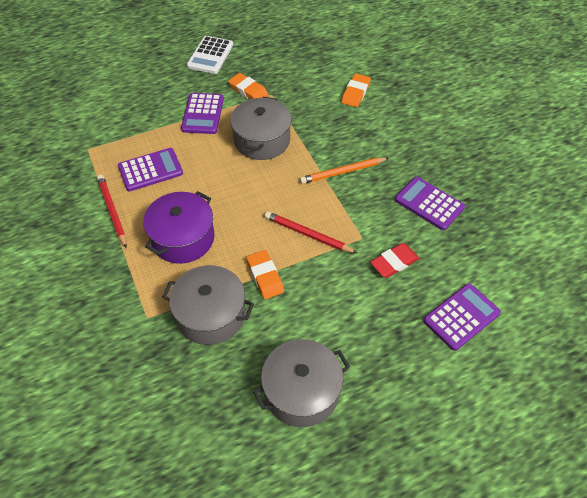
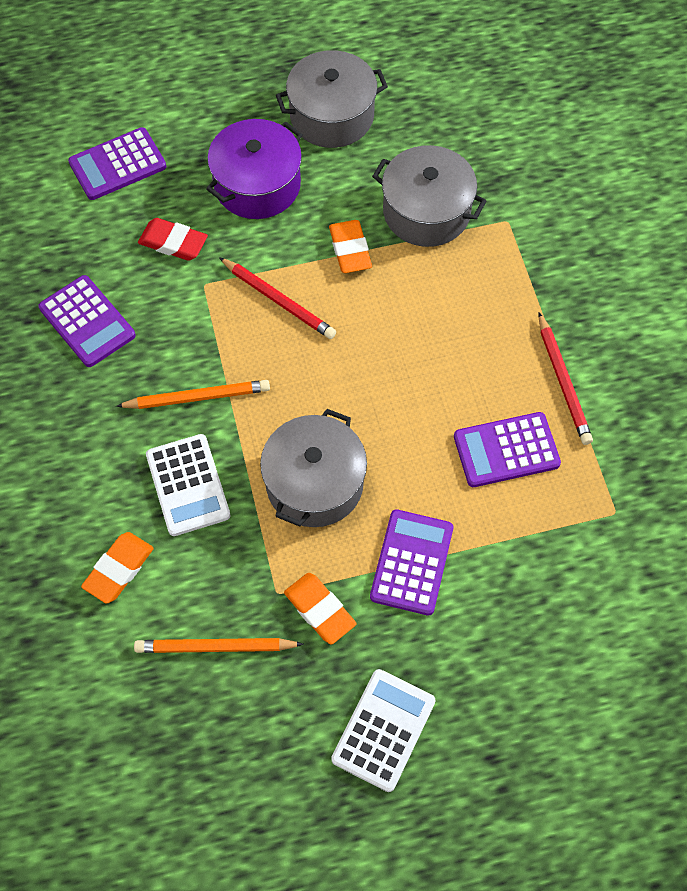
camera: 170 degrees left, 10 degrees up
(183, 238) = (458, 321): purple pot -> purple pot (257, 185)
(297, 72) = (215, 647): none -> orange pencil
(333, 130) = (188, 485): none -> white calculator
(394, 262) = (173, 243): red eraser -> red eraser turned 45 degrees clockwise

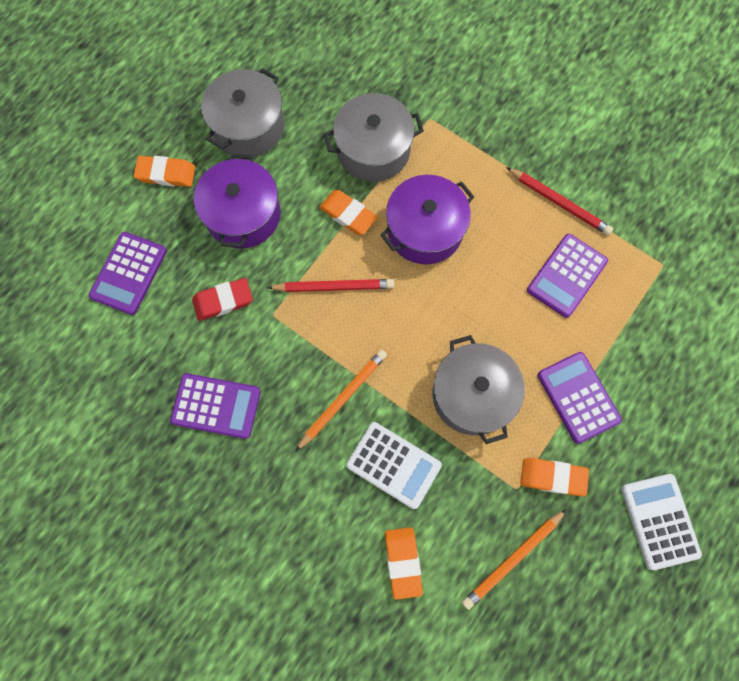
camera: 40 degrees left, 10 degrees up
(224, 106) = (166, 174): none -> orange eraser
(408, 313) = (425, 230): none -> purple pot

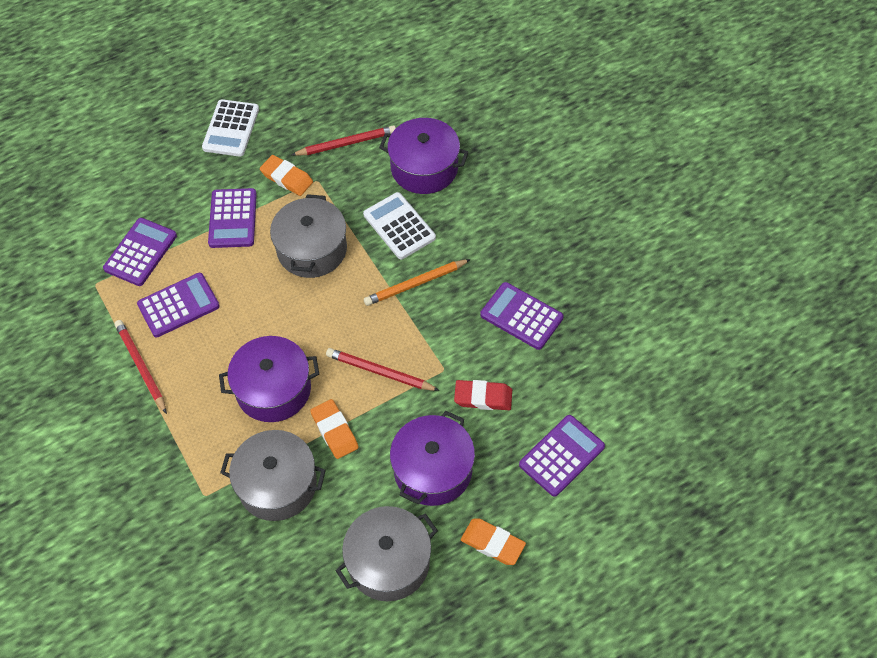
camera: 155 degrees left, 15 degrees down
(403, 562) = (424, 168): orange eraser -> purple pot
(512, 559) = (346, 143): orange pencil -> red pencil
(644, 317) = (140, 252): none -> purple calculator

